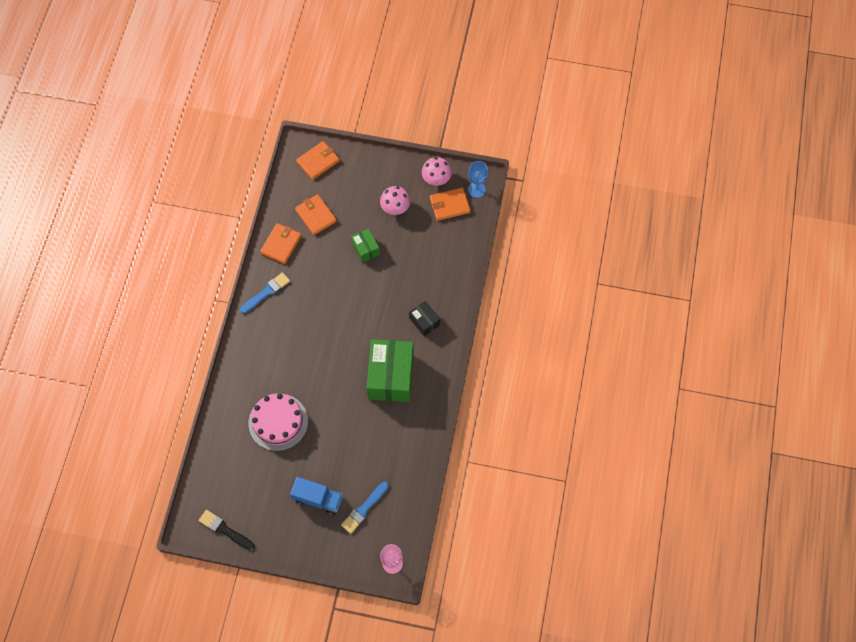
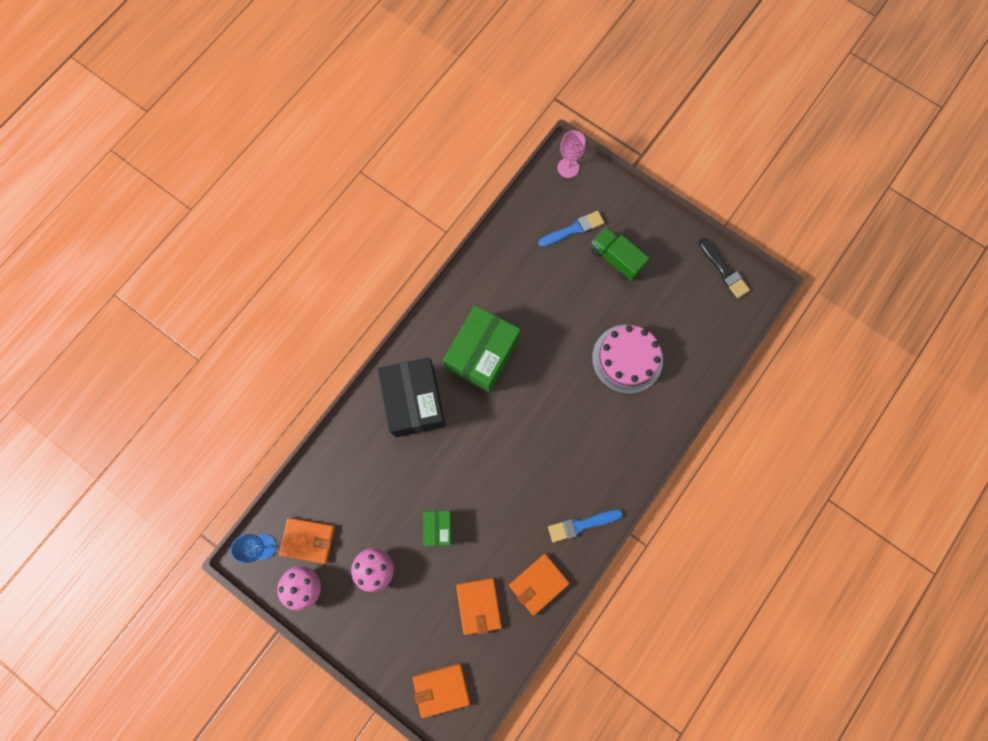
camera: 155 degrees left, 10 degrees up
(318, 499) = (616, 259): blue truck -> green truck
(424, 321) = (414, 401): black box -> black box, size x2.01

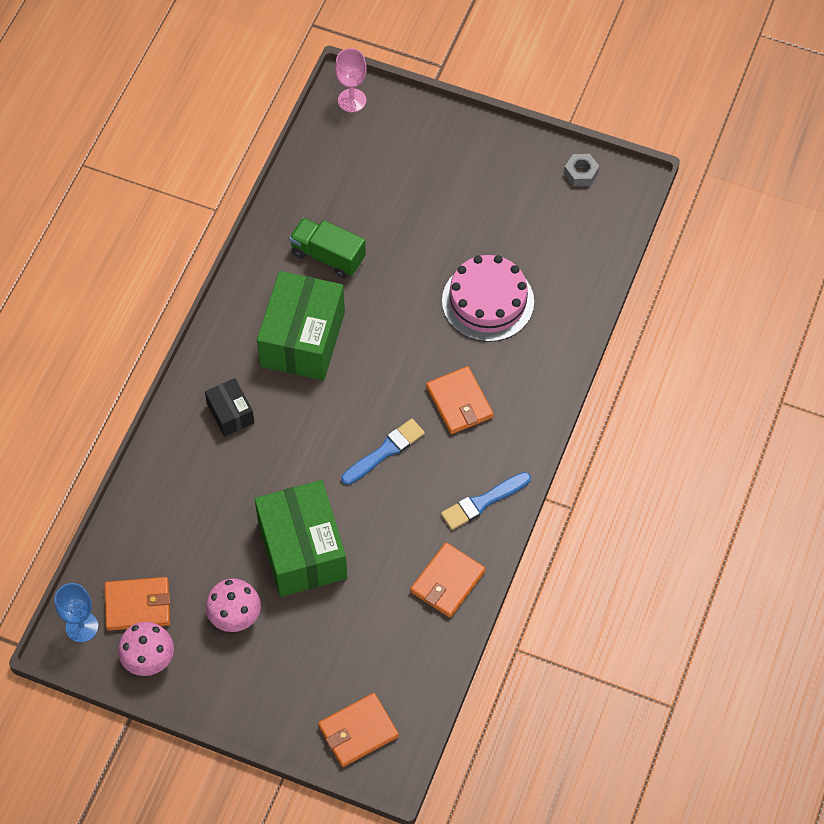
camera: 15 degrees left, 15 degrees down
(414, 401) = (230, 413): black box -> black box, size x0.50
(438, 528) = (302, 550): green box -> green box, size x2.01
(478, 605) = (379, 625): orange wallet -> orange wallet (459, 402)
(573, 229) = (378, 170): blue brush -> blue brush (385, 451)
(616, 259) = (442, 191): green truck -> green truck (328, 256)
(724, 270) = (581, 173): black brush -> grey nut

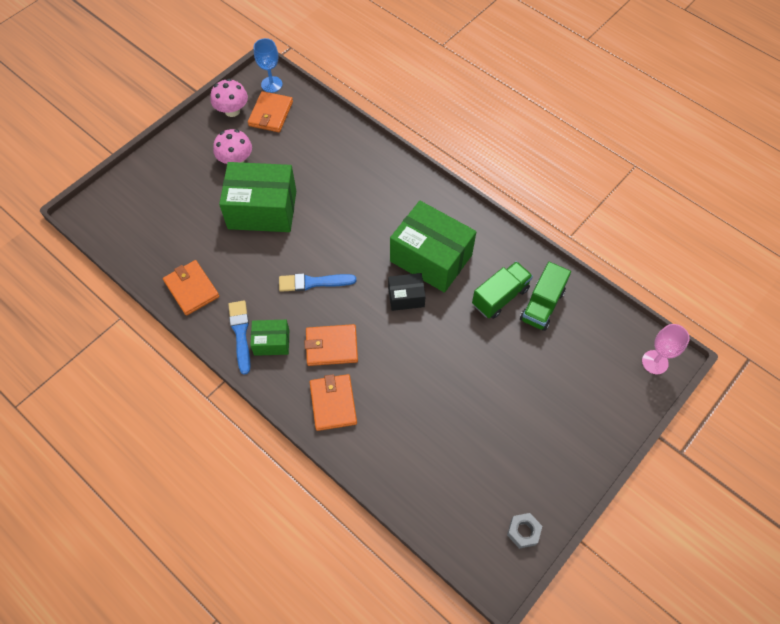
camera: 110 degrees right, 0 degrees up
(230, 413) = (387, 197): black box -> black box (406, 297)
(323, 214) = (542, 305): none -> green truck
(358, 731) = (119, 203): orange wallet -> orange wallet (333, 403)
(385, 451) = (313, 282): blue brush -> blue brush turned 105 degrees clockwise
(480, 465) = (272, 342): none -> green box
(488, 301) = (415, 400): pink cake -> none

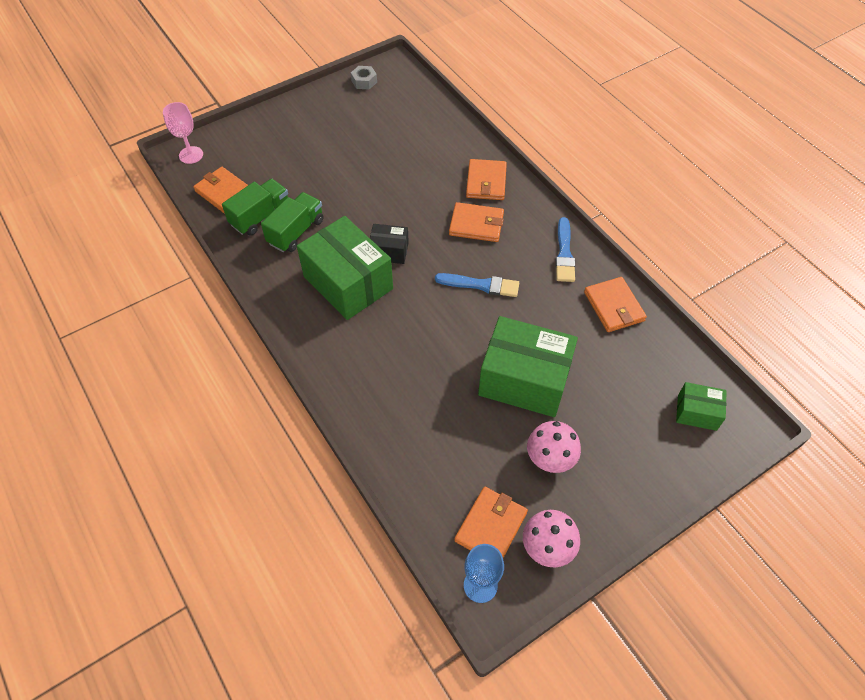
camera: 165 degrees left, 5 degrees down
(272, 342) = (534, 240): green box -> green box (697, 412)
(500, 297) = (296, 232): green truck -> green truck turned 150 degrees clockwise
(592, 324) = (224, 192): none -> orange wallet

